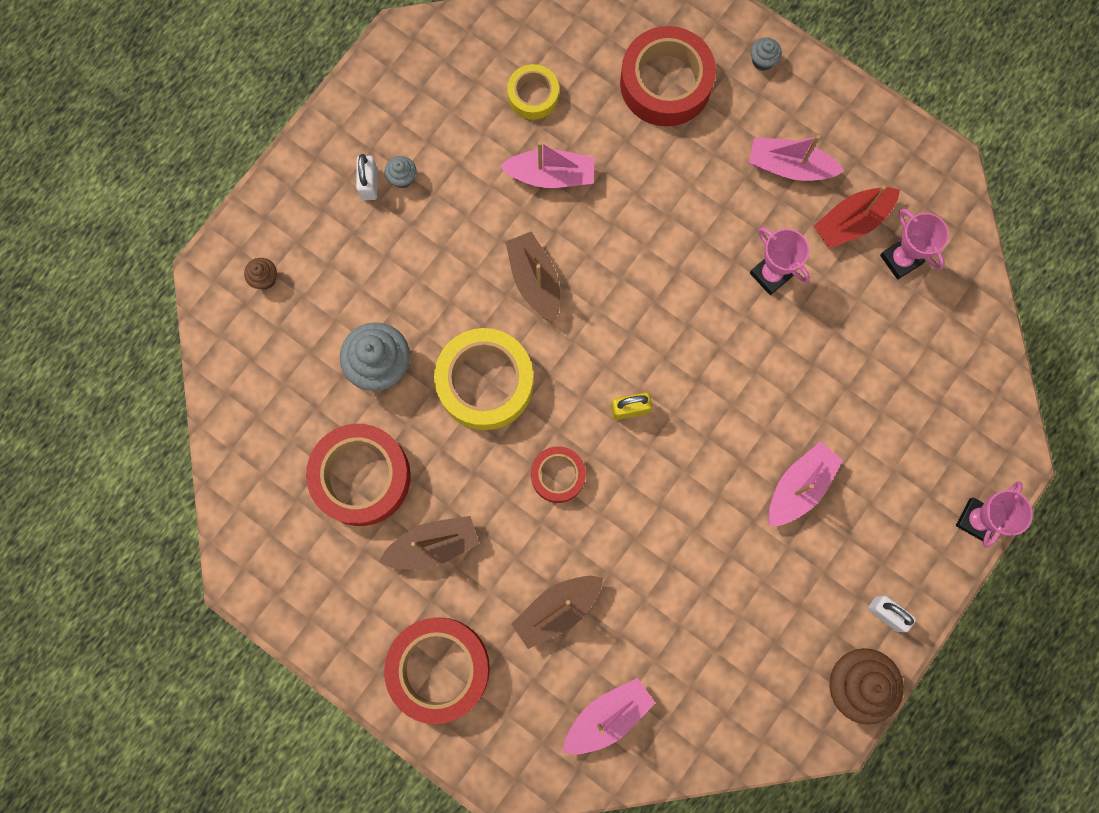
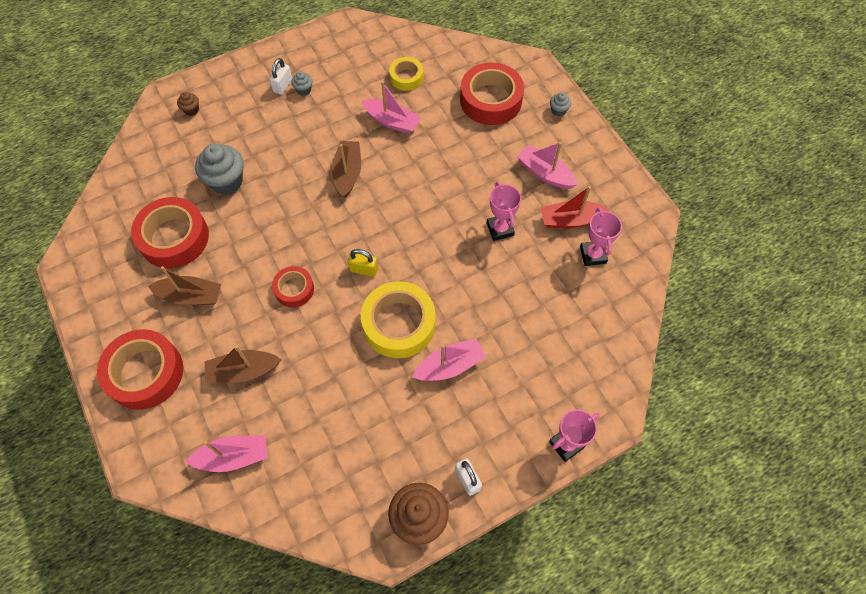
camera: 25 degrees right, 15 degrees down
(485, 382) = (282, 216): yellow tape -> yellow tape (399, 324)

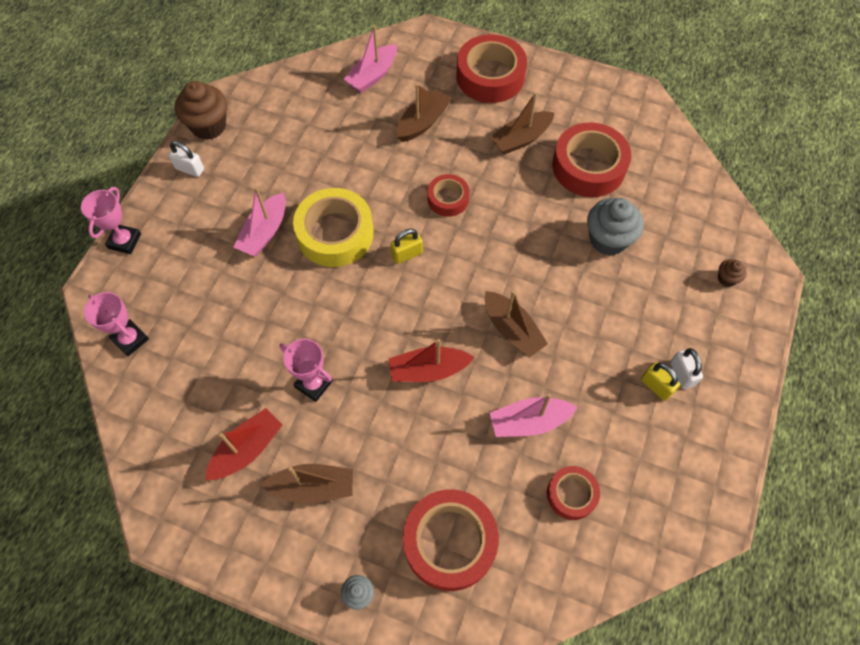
camera: 140 degrees right, 0 degrees up
(303, 90) = (656, 386): grey cupcake -> yellow padlock
(406, 77) = (571, 494): yellow tape -> red tape
(421, 187) = (428, 370): none -> red boat
(545, 173) = (313, 487): pink boat -> brown boat
(593, 255) = (199, 426): pink trophy -> pink trophy (130, 339)

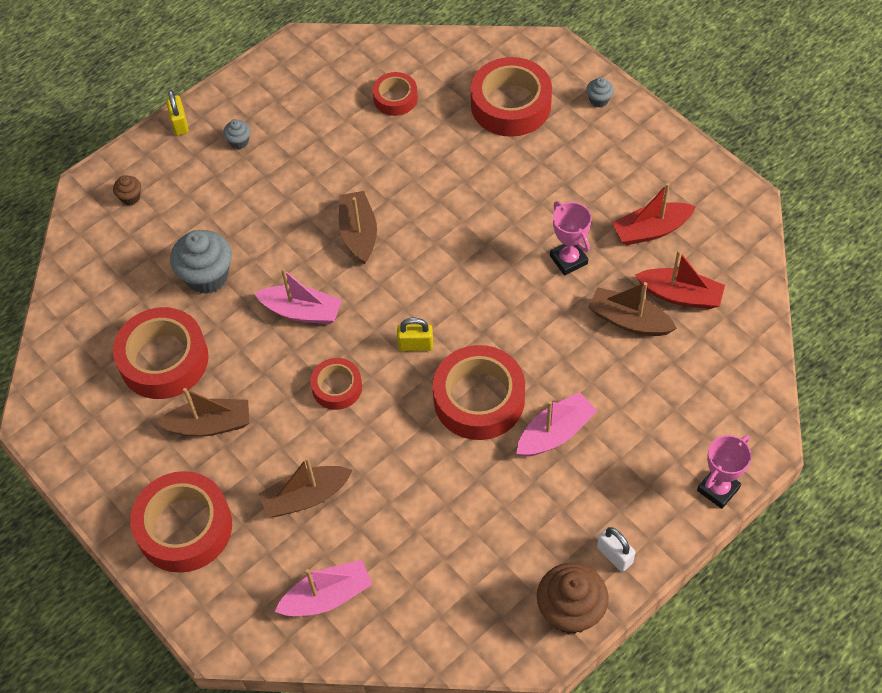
camera: 150 degrees left, 5 degrees down
(130, 339) = (736, 373): pink trophy -> none
(313, 487) = (604, 180): brown boat -> brown boat (629, 320)
(335, 233) = (479, 399): yellow tape -> red tape
(428, 370) = (457, 230): red boat -> red boat (680, 295)
(529, 422) = (394, 157): pink boat -> pink boat (302, 311)
(656, 386) = (268, 141): yellow padlock -> yellow padlock (179, 123)
(681, 374) = (239, 141): white padlock -> grey cupcake

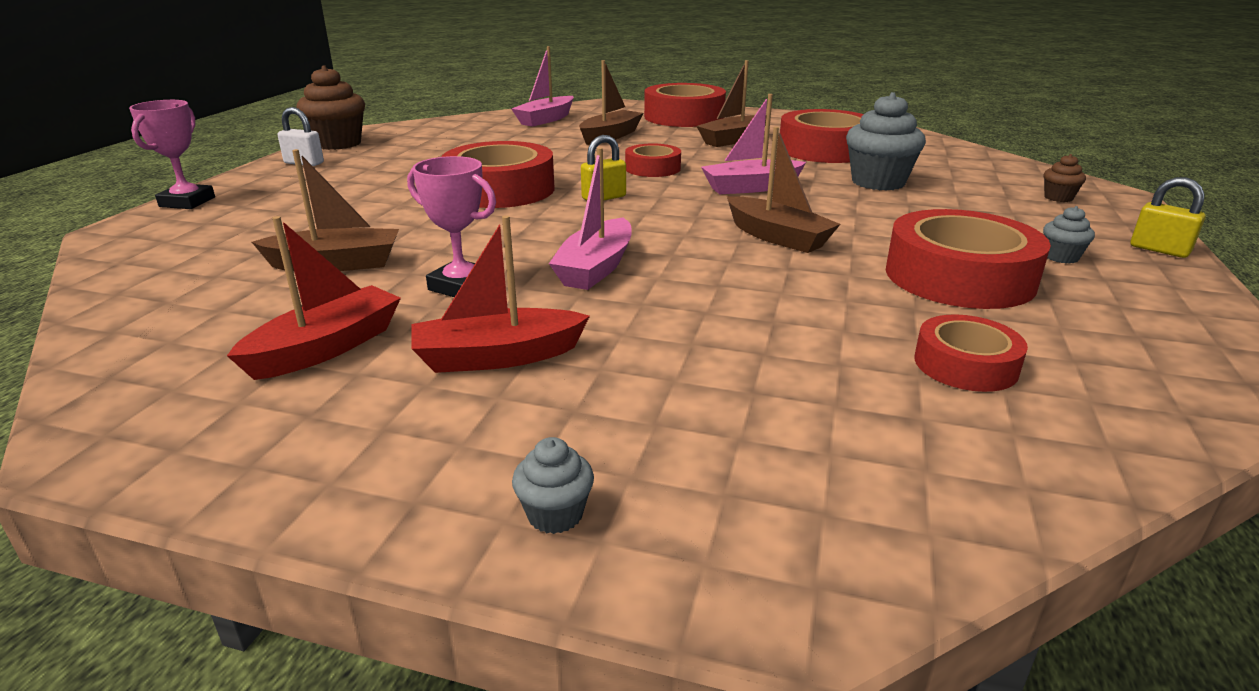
camera: 145 degrees right, 30 degrees down
(511, 105) = (750, 430): red tape -> red tape (959, 276)
(555, 433) = (398, 191): pink boat -> pink boat (595, 268)
(680, 295) = (254, 300): red boat -> red boat (497, 357)

